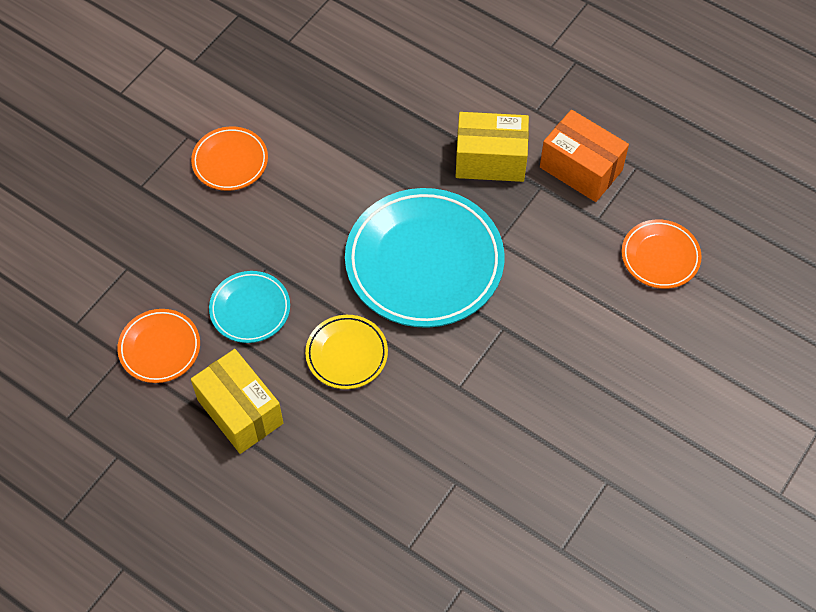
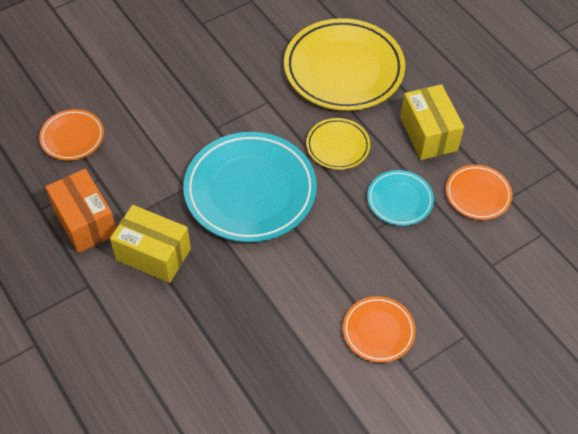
camera: 160 degrees left, 5 degrees down
(382, 473) = (343, 69): none -> yellow plate

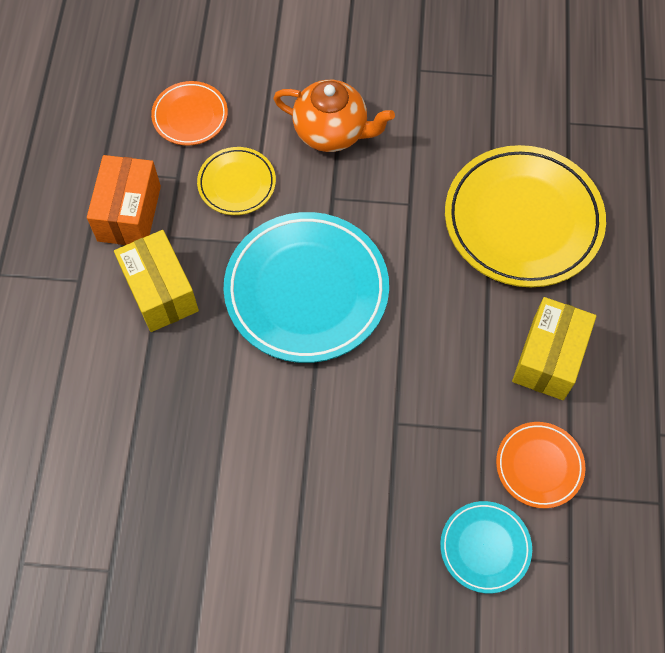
camera: 40 degrees right, 10 degrees up
(179, 90) = (332, 132): none -> orange teapot
(337, 146) = (437, 304): yellow plate -> yellow plate (237, 183)
(378, 331) = (299, 533): orange plate -> none
(399, 200) = (448, 410): turquoise plate -> turquoise plate (485, 547)

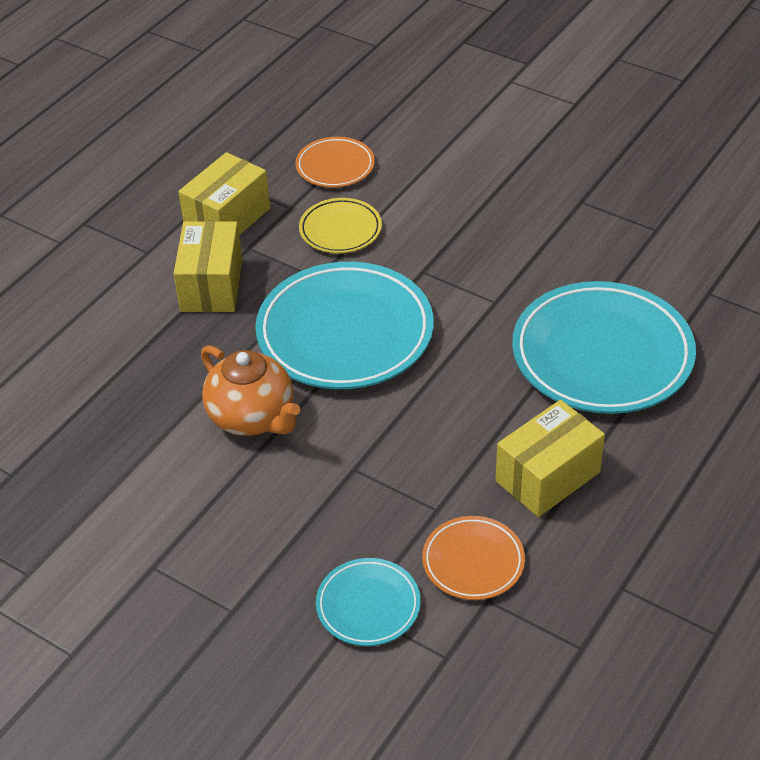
camera: 30 degrees right, 20 degrees down
(129, 213) = (227, 219): orange box -> yellow box
(332, 132) = (459, 221): orange teapot -> orange teapot (253, 417)
(522, 220) = (602, 355): yellow plate -> turquoise plate

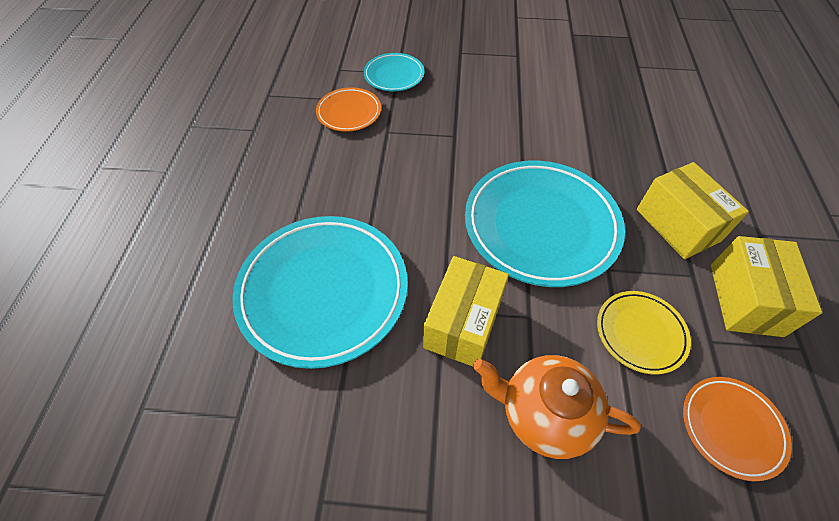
camera: 150 degrees right, 10 degrees up
(253, 417) = (544, 141): orange teapot -> orange teapot (543, 414)
(547, 476) = (326, 175): yellow box -> yellow box (463, 323)

